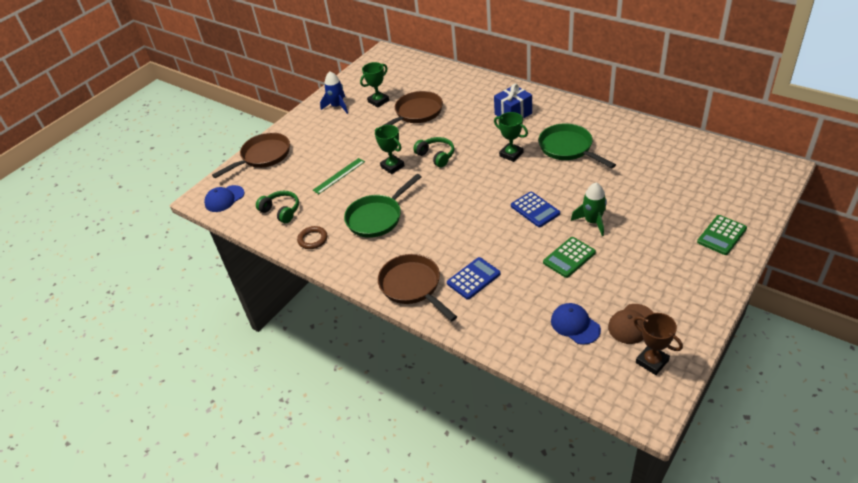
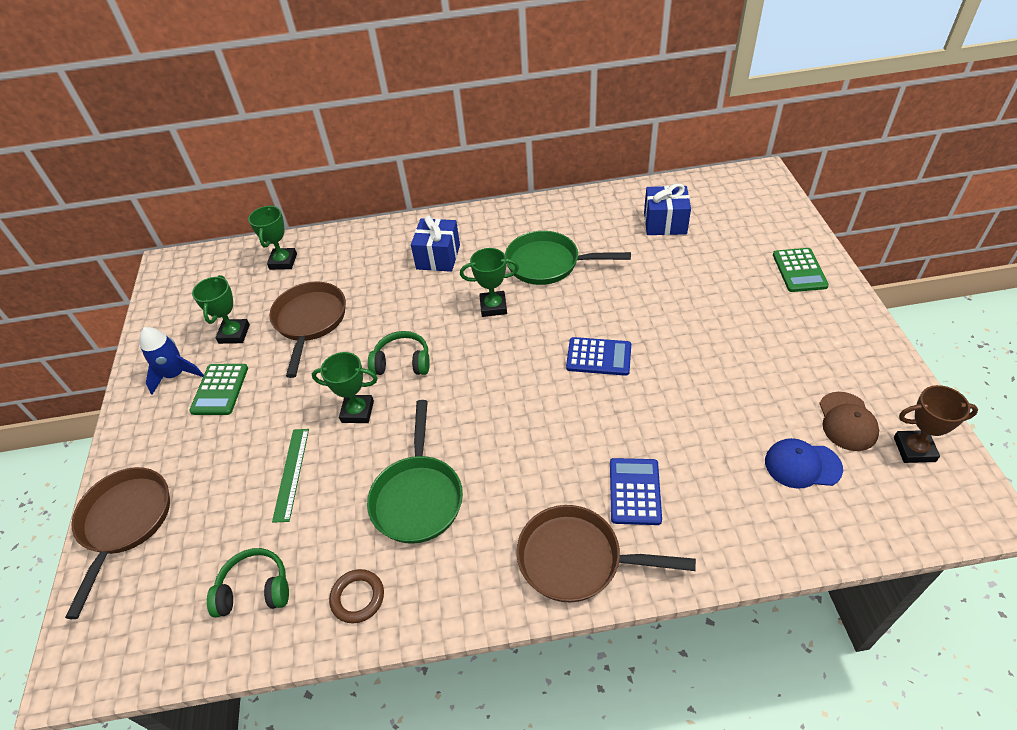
camera: 45 degrees left, 5 degrees up
(224, 199) = (124, 640): blue cap -> none
(435, 77) = (283, 261): none -> green trophy
(569, 257) = (701, 389): green calculator -> green calculator (220, 389)
(592, 221) = (672, 332): green rocket -> none
(669, 162) = (665, 223): none -> blue gift

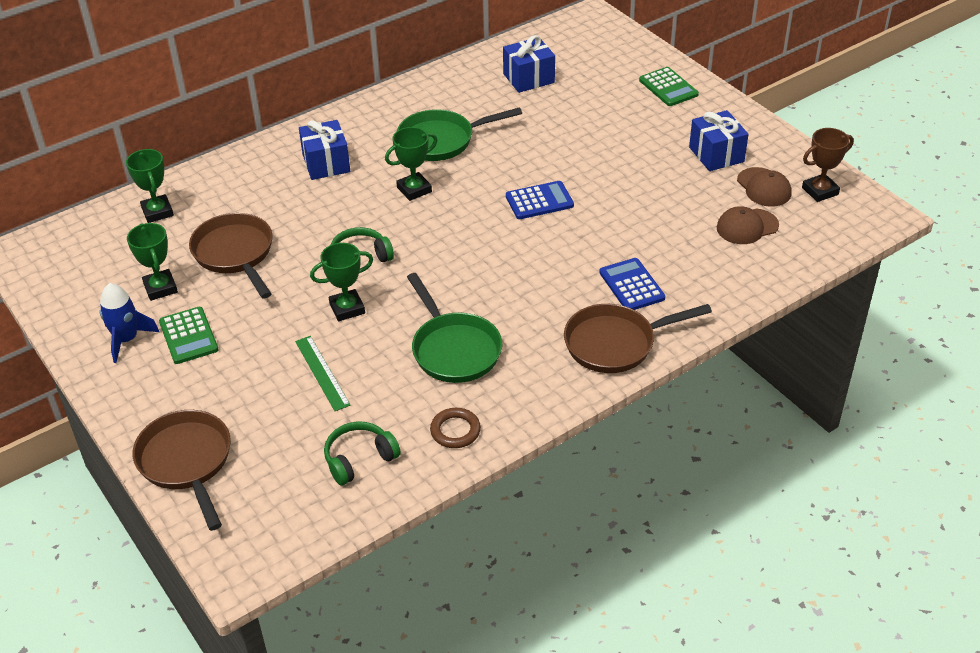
camera: 30 degrees left, 5 degrees down
(802, 465) = (747, 227): blue cap -> brown cap
(812, 363) = (716, 154): none -> blue gift

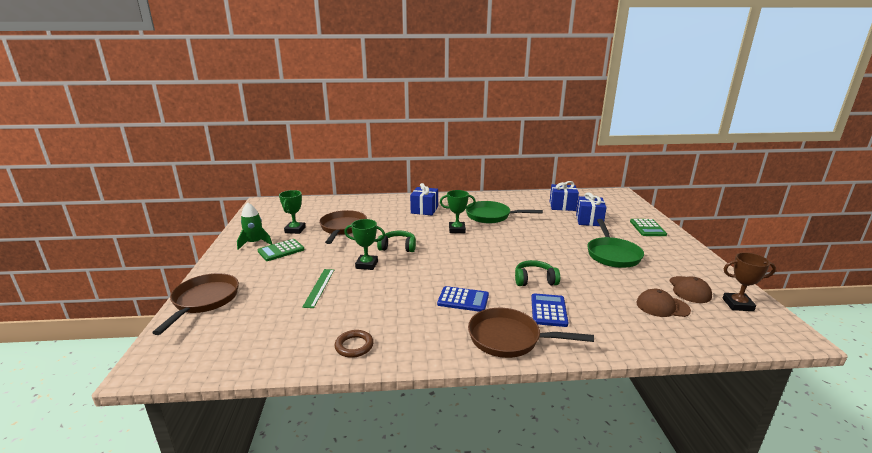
camera: 30 degrees right, 20 degrees down
(127, 339) = (255, 243): blue rocket -> green rocket
(157, 212) = (330, 206): green trophy -> none
(188, 336) = (281, 250): green calculator -> green calculator turned 45 degrees clockwise
(359, 459) = (283, 337): green headphones -> green headphones (534, 280)
(454, 349) = (401, 303): green pan -> green pan (612, 254)
(539, 201) = (523, 253): blue calculator -> blue calculator (463, 300)
(716, 154) = (661, 264): blue gift -> blue gift (589, 220)

